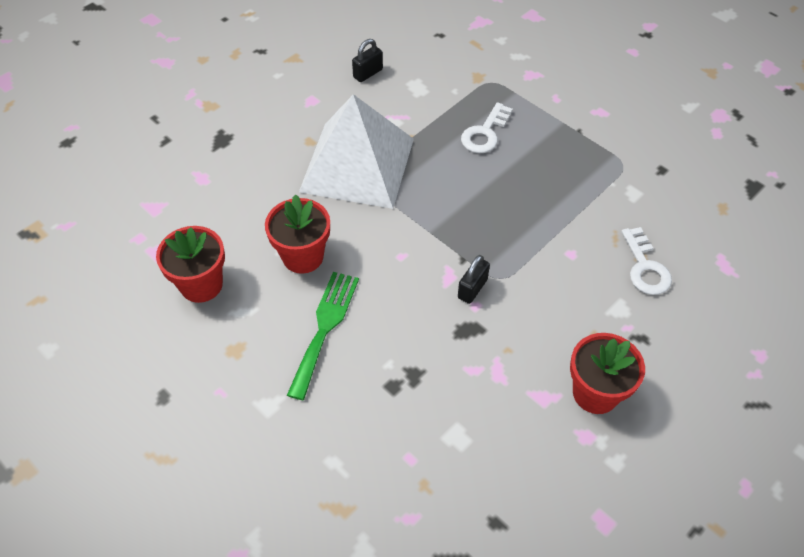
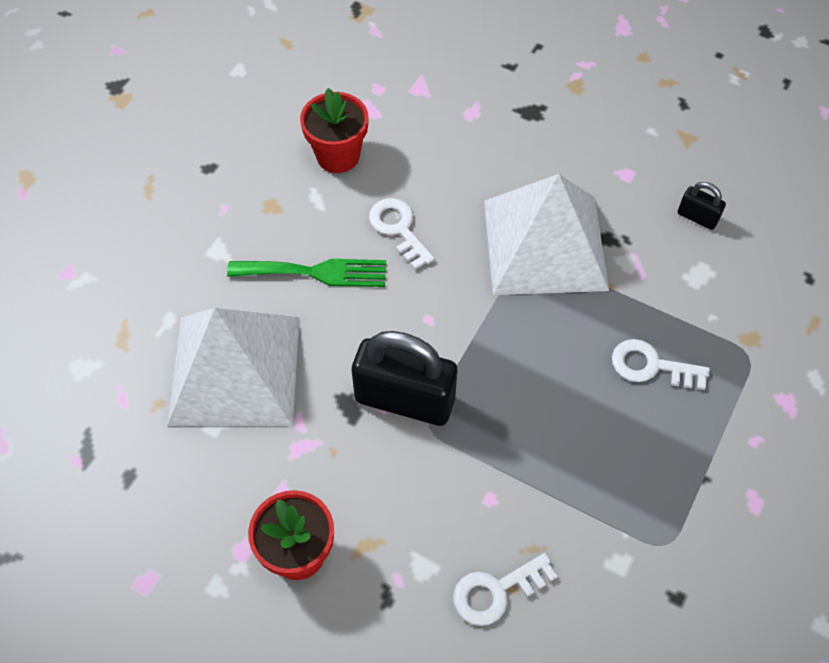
camera: 75 degrees right, 5 degrees up
(303, 256) = (398, 229): red flower pot -> white key
(407, 412) = (235, 370): none -> white pyramid
(472, 289) = (405, 399): black padlock -> black padlock, size x2.18

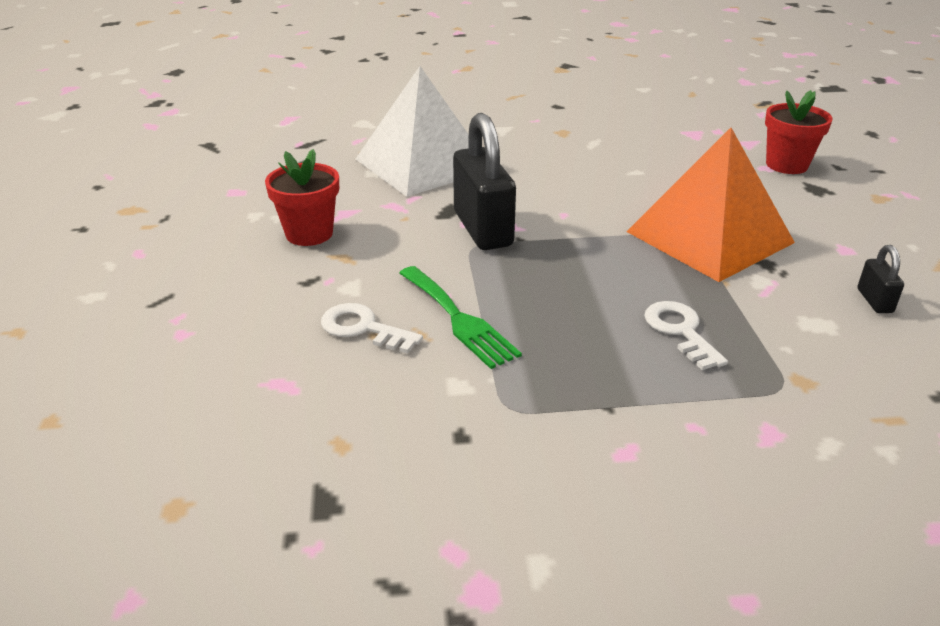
camera: 55 degrees right, 25 degrees down
(315, 272) = (536, 162): green fork -> green fork (458, 319)
(338, 156) = (639, 137): red flower pot -> red flower pot (786, 165)
(398, 229) = (619, 177): white key -> none
(545, 244) = (709, 237): white pyramid -> orange pyramid

